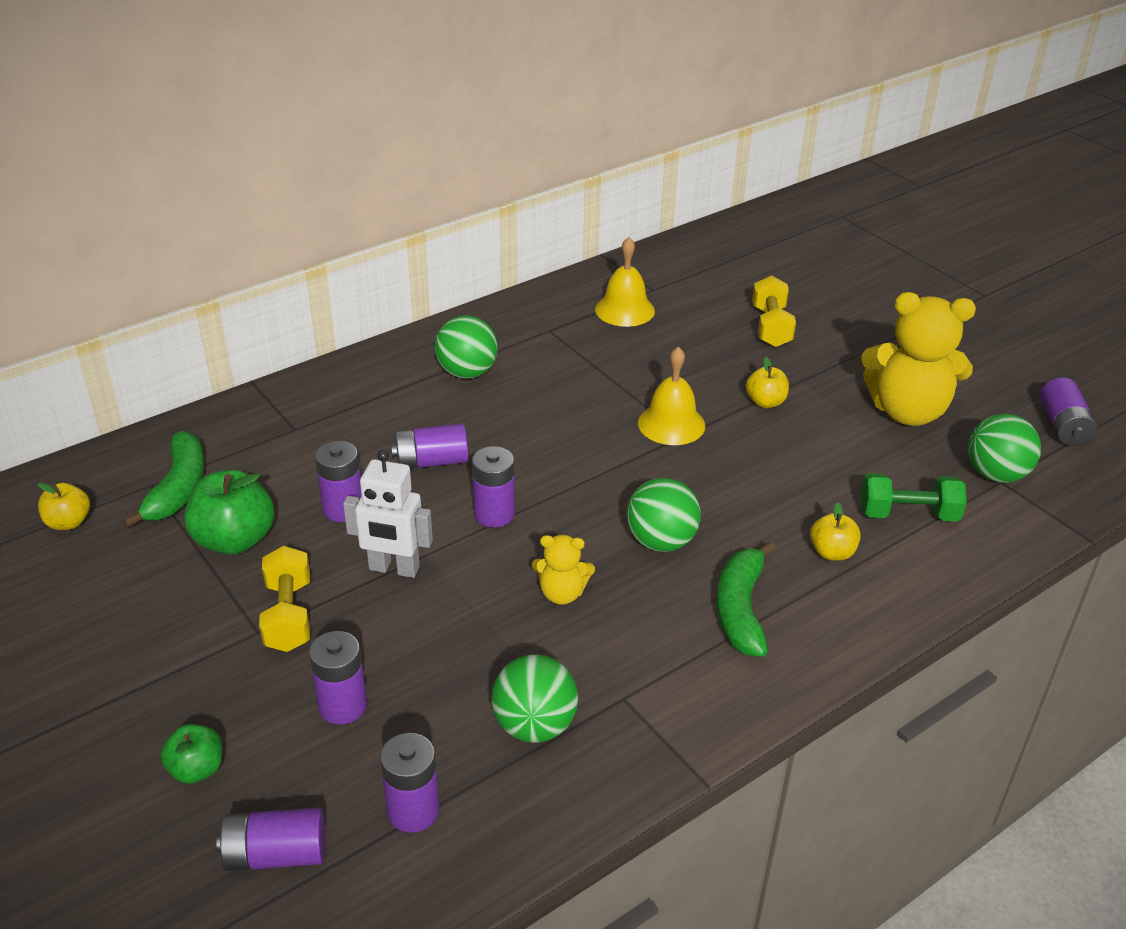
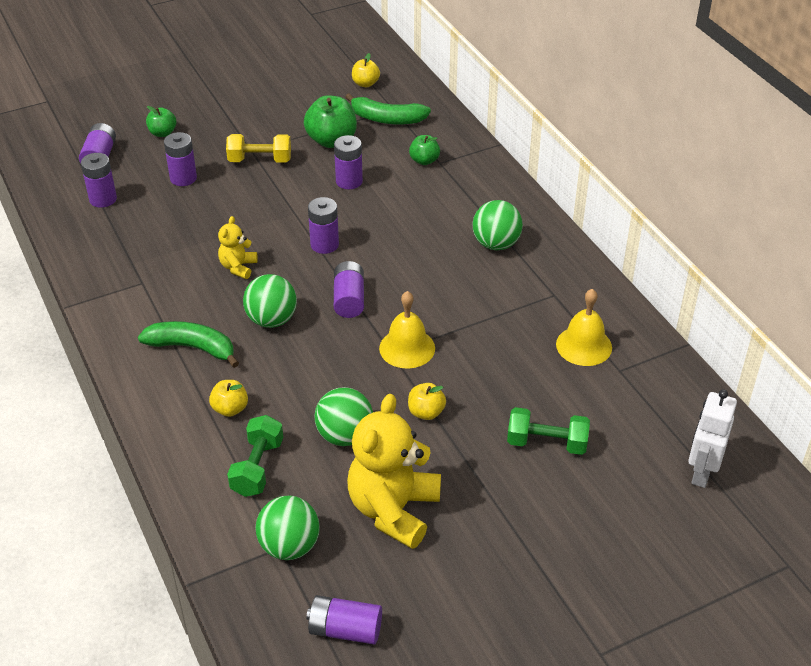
camera: 100 degrees right, 5 degrees up
(290, 442) = (424, 161): none -> green apple
(394, 569) = (285, 200): white robot -> white robot (701, 472)
(431, 461) = (389, 220): purple battery -> purple battery (349, 299)
(534, 726) = (137, 245): green ball -> green ball (344, 436)
(771, 327) = (546, 443): yellow dumbbell -> green dumbbell

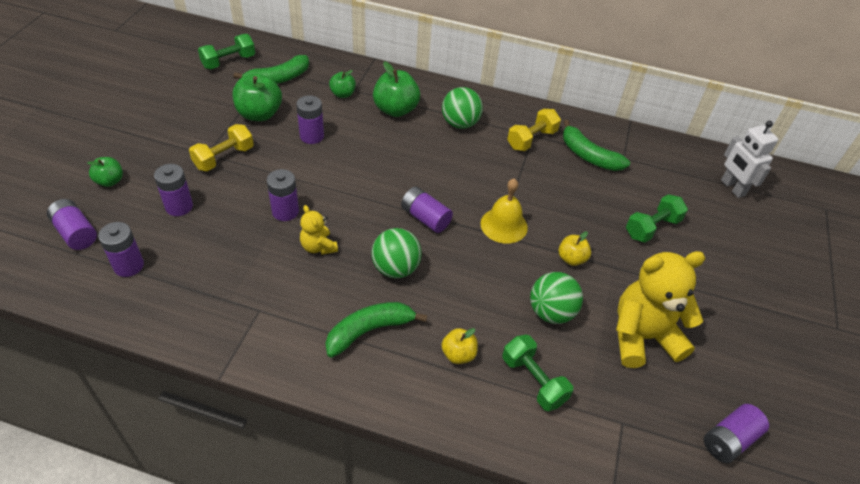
camera: 50 degrees left, 5 degrees up
(289, 546) = (627, 416): green ball -> none
(324, 245) = (356, 190): purple battery -> purple battery (285, 211)
(365, 83) = (229, 62): yellow apple -> green dumbbell
(393, 510) = (642, 337): yellow teddy bear -> yellow teddy bear turned 105 degrees clockwise
(453, 199) = (395, 110): none -> green apple
(546, 297) = (531, 139): none -> yellow dumbbell
(584, 345) = (588, 155): yellow bell -> green banana

